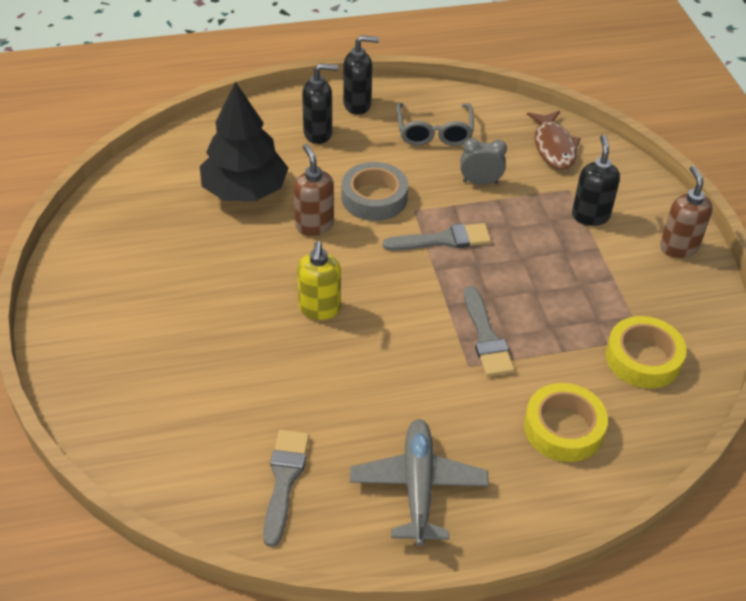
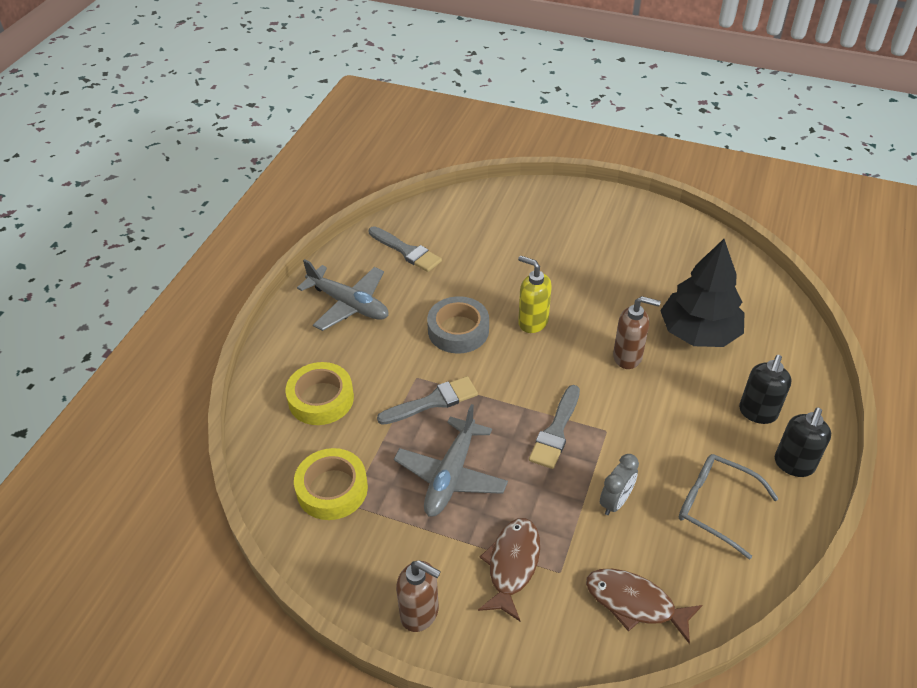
camera: 125 degrees right, 0 degrees up
(374, 198) = (640, 410): grey tape -> grey tape (458, 330)
(486, 337) = (433, 401): grey brush -> grey brush turned 135 degrees clockwise
(551, 286) = (451, 475): none -> grey plane
(590, 216) = (512, 565): black soap dispenser -> brown fish

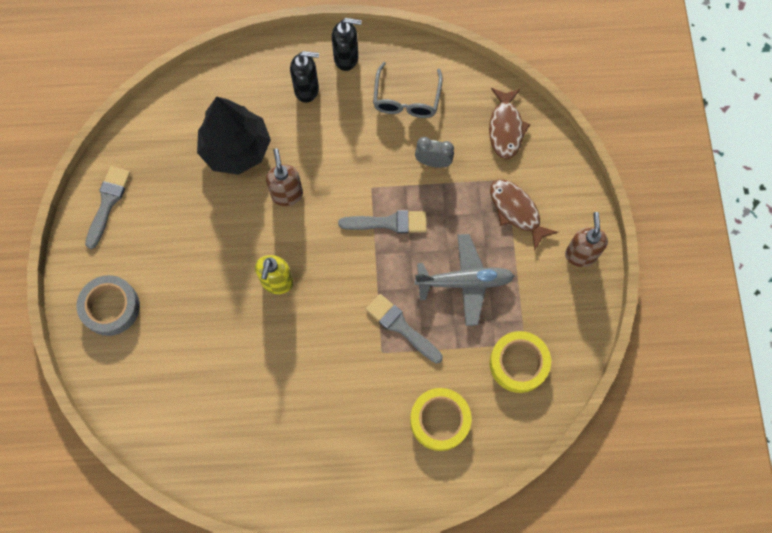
camera: 115 degrees left, 25 degrees up
(349, 304) = (321, 456): grey plane -> none
(407, 251) = (226, 437): grey brush -> grey brush (108, 203)
(458, 330) = (313, 341): grey tape -> grey tape (110, 307)
(512, 565) = (516, 211): brown fish -> brown fish turned 60 degrees clockwise

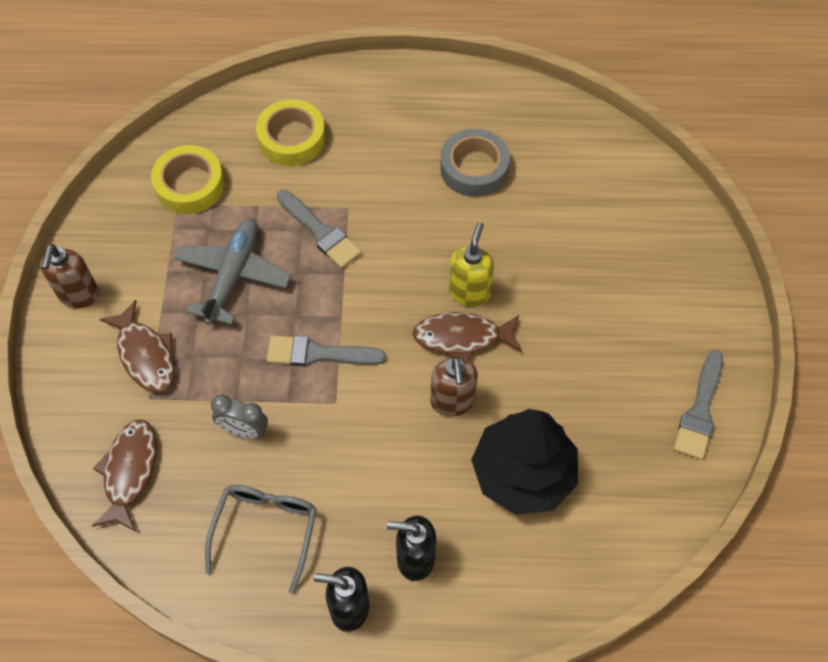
camera: 175 degrees left, 10 degrees down
(110, 307) = (678, 280): grey tape -> grey tape (474, 168)
(281, 244) = (462, 337): none -> brown fish
(465, 282) = (233, 275): grey plane -> grey plane turned 105 degrees clockwise

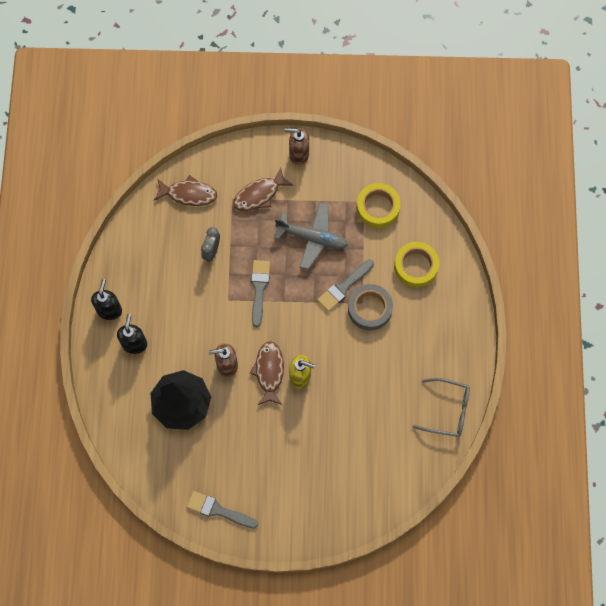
camera: 90 degrees right, 10 degrees up
(266, 529) = (153, 266): grey glasses -> grey glasses (448, 410)
(474, 168) = (394, 382): grey tape -> grey tape (370, 309)

